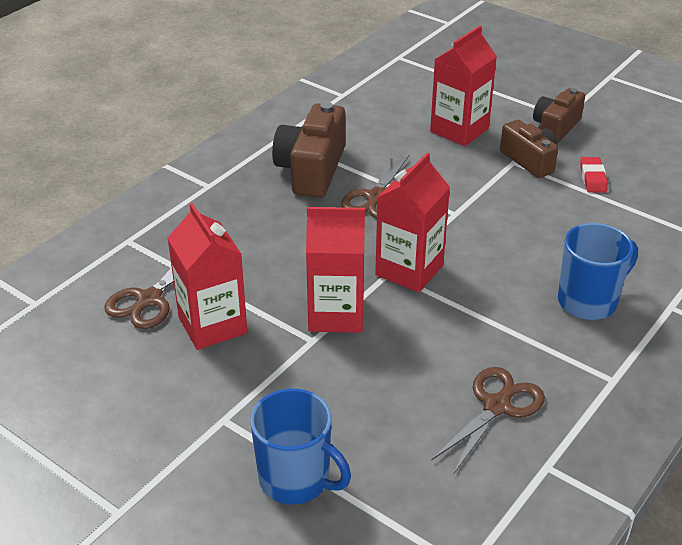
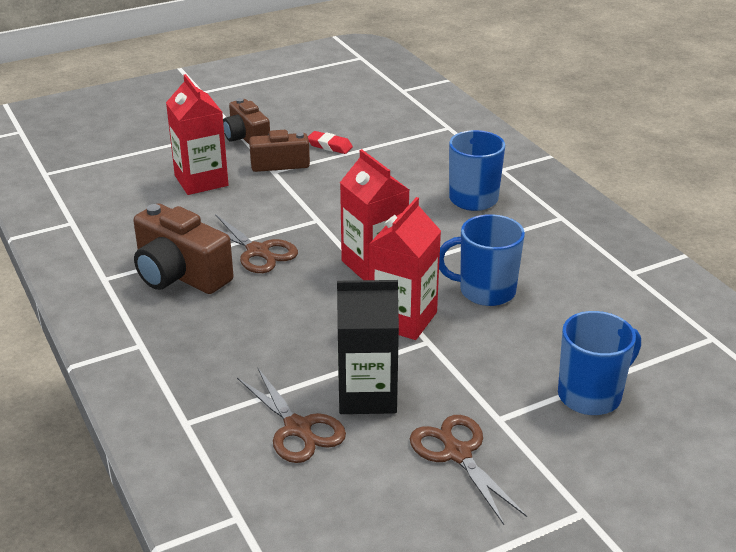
camera: 65 degrees left, 5 degrees down
(212, 325) = (367, 395): red carton -> black carton
(421, 356) = (485, 291): none -> blue mug
(497, 406) = (560, 274): brown scissors -> brown scissors (457, 453)

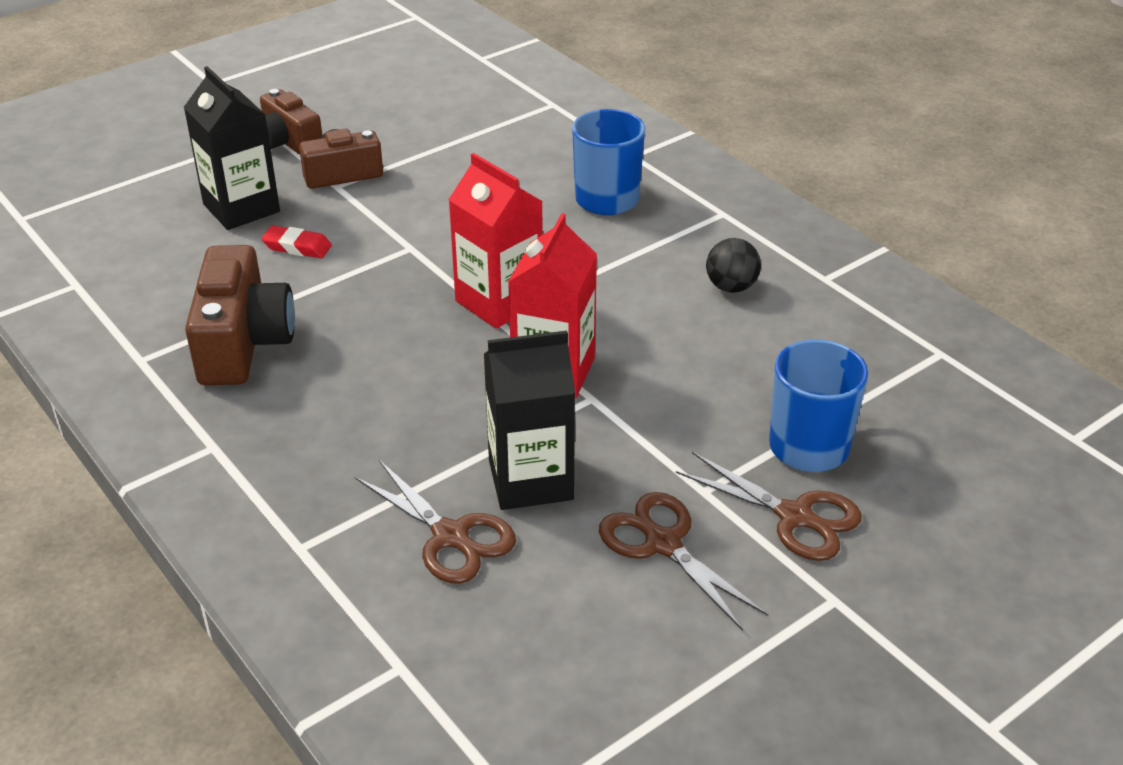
camera: 10 degrees left, 5 degrees up
(180, 274) = (243, 343): brown camera -> brown camera turned 120 degrees counterclockwise
(201, 180) = (241, 208): red carton -> black carton
(258, 252) = (342, 300): brown scissors -> brown scissors (795, 517)
(329, 146) = (403, 144): red eraser -> red eraser (297, 247)
(485, 291) = (649, 322): blue mug -> none
(555, 272) = (731, 287): none -> black ball

